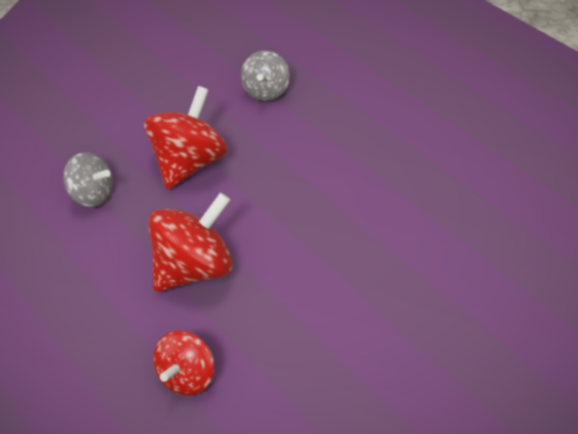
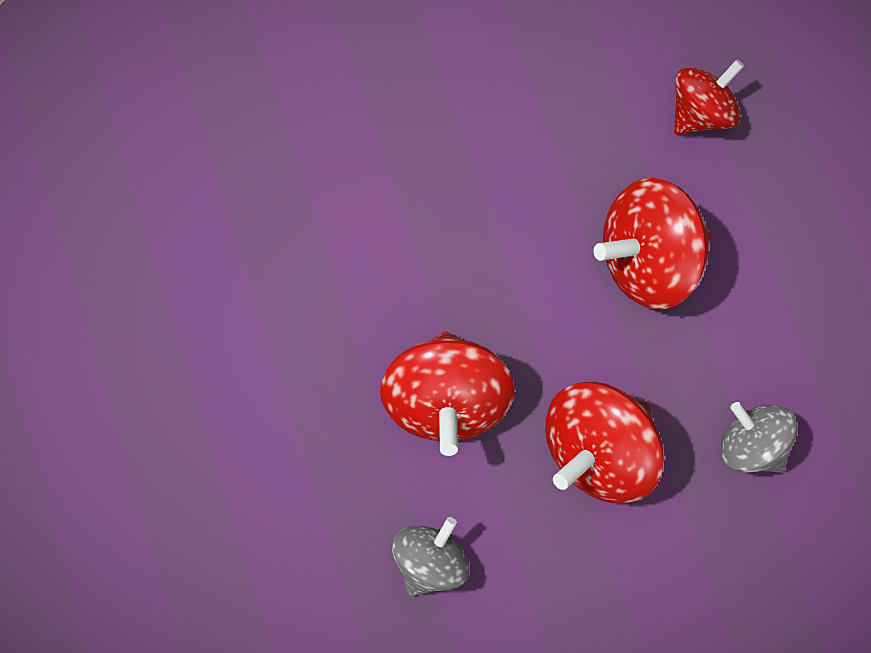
camera: 160 degrees left, 30 degrees up
(293, 156) = (446, 397): none -> red spinning top

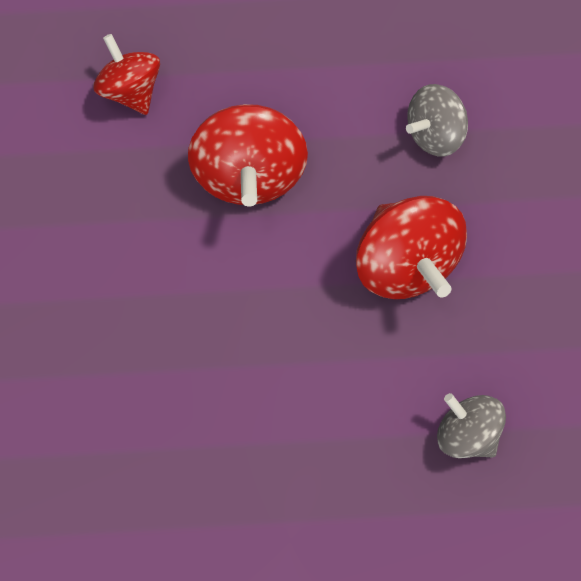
camera: 75 degrees left, 0 degrees up
(446, 397) = (327, 377): red spinning top -> none

